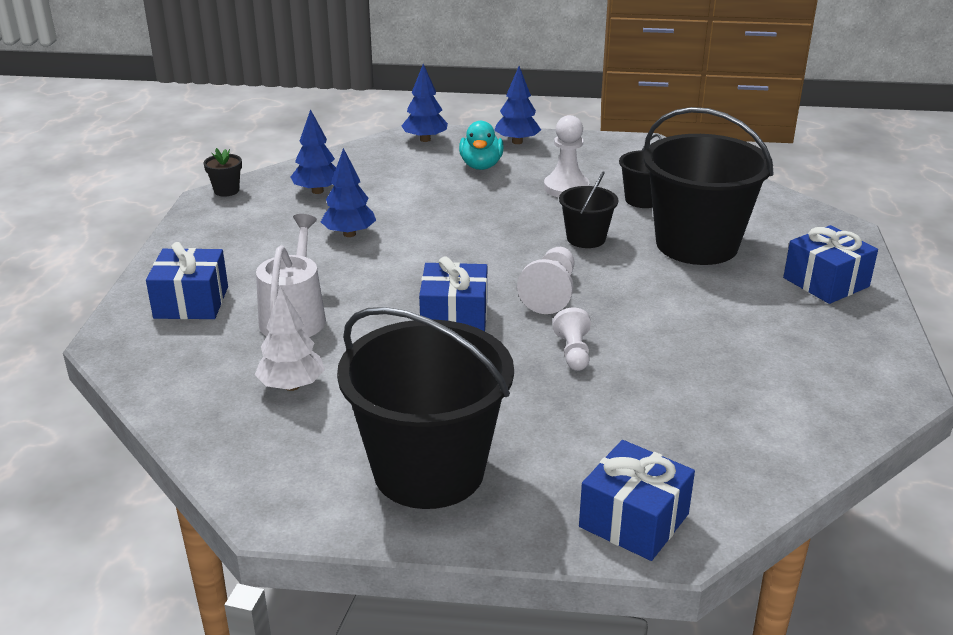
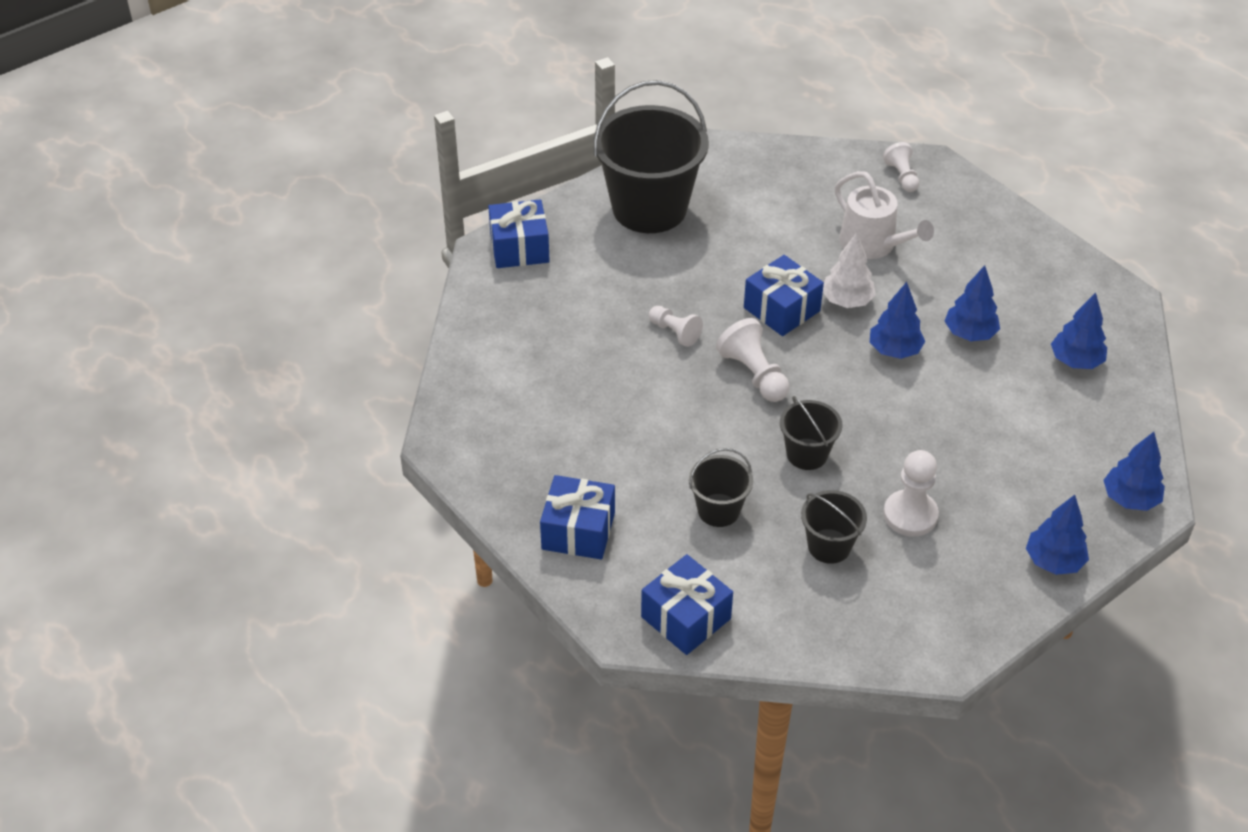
camera: 135 degrees right, 15 degrees up
(158, 348) = (902, 176): none -> white pawn
(191, 302) = (947, 213): blue gift -> blue gift (686, 618)
(226, 191) = (1133, 312): black flower pot -> none
(292, 386) = (792, 204): white tree -> white tree (847, 301)
(419, 253) = (894, 350): none -> blue tree
(481, 166) = (1021, 494): turquoise duck -> none
(697, 244) = (718, 510): black bucket -> black bucket, size x0.48

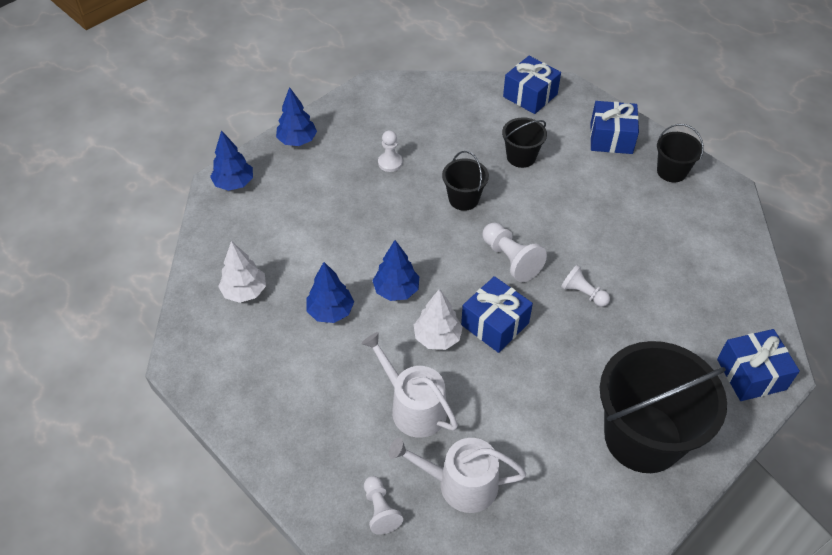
camera: 175 degrees right, 5 degrees up
(828, 188) = (460, 484): none -> white watering can
(829, 546) = (444, 140): black bucket -> black bucket (671, 171)
(910, 515) = (390, 163): white pawn -> white pawn, size x0.66
(1076, 361) = (244, 291): blue tree -> white tree

